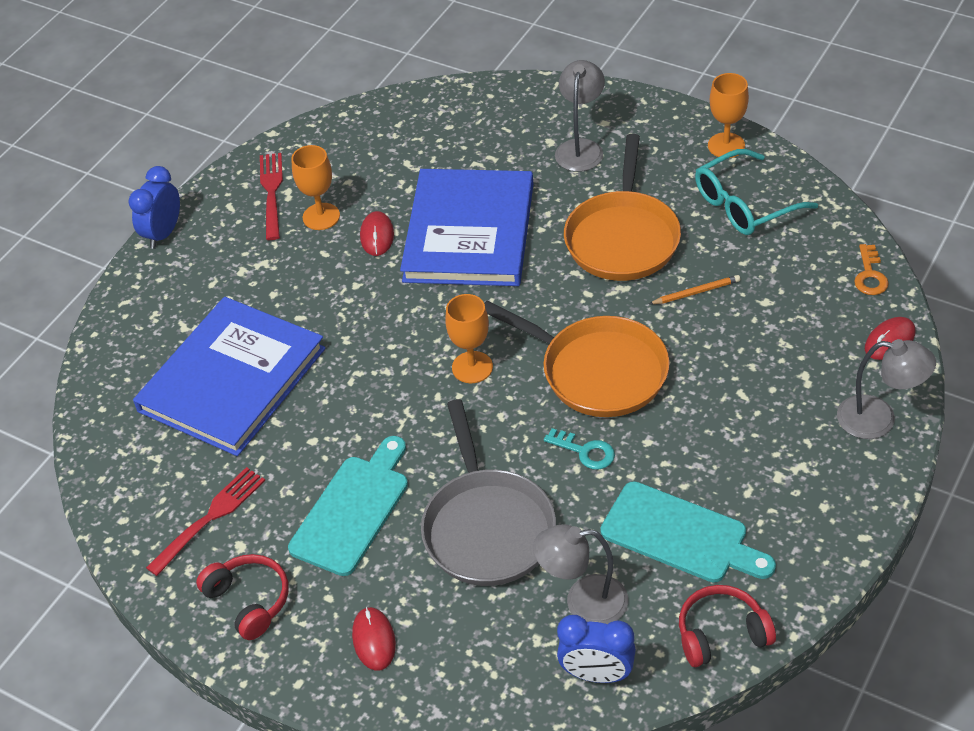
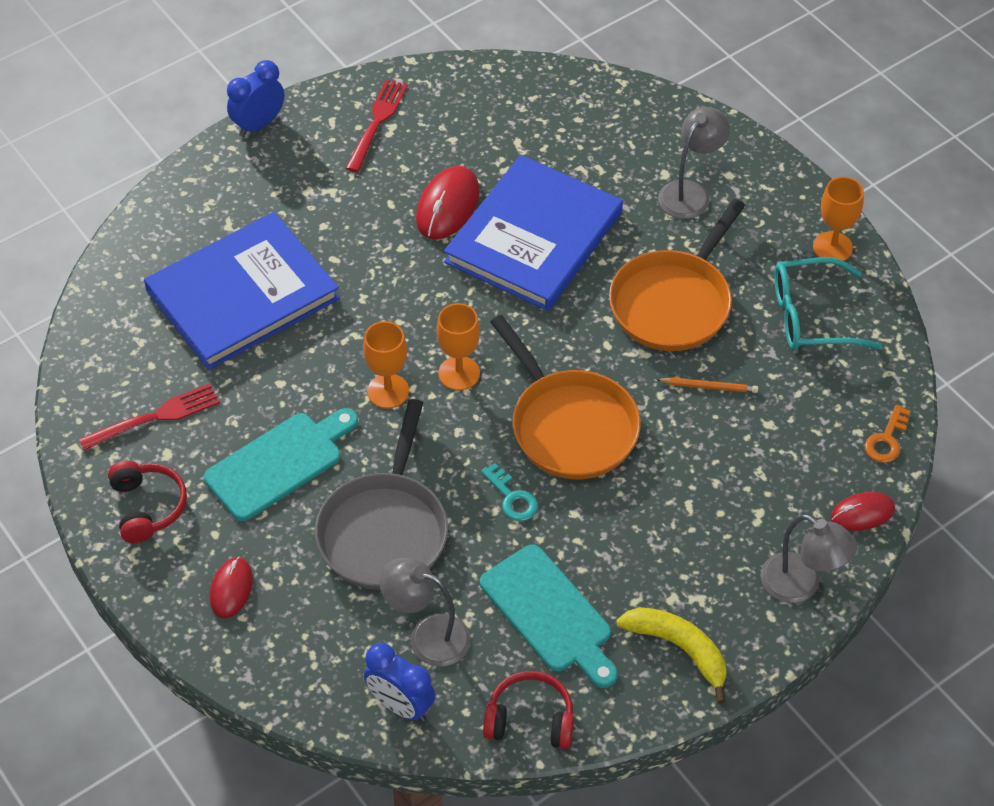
camera: 20 degrees right, 5 degrees up
(321, 216) = (408, 165): orange goblet -> orange goblet (388, 391)
(377, 236) = (448, 206): red mouse -> red mouse, size x1.59
(812, 515) = (679, 649): none -> yellow banana

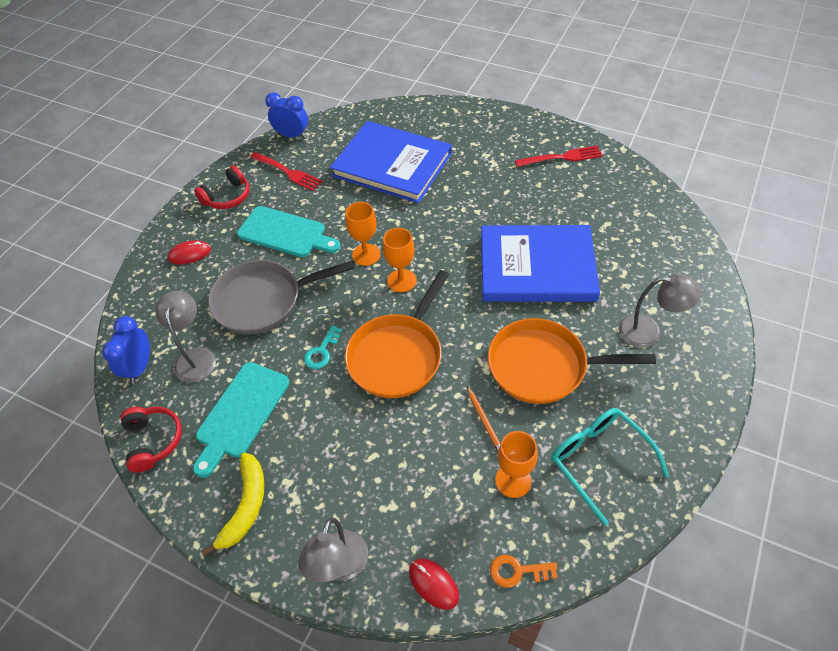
camera: 65 degrees right, 0 degrees up
(259, 125) = (515, 115): blue clock -> blue clock (292, 135)
(448, 206) = (526, 216): red mouse -> none
(832, 247) = (678, 445): orange goblet -> orange goblet (513, 480)

